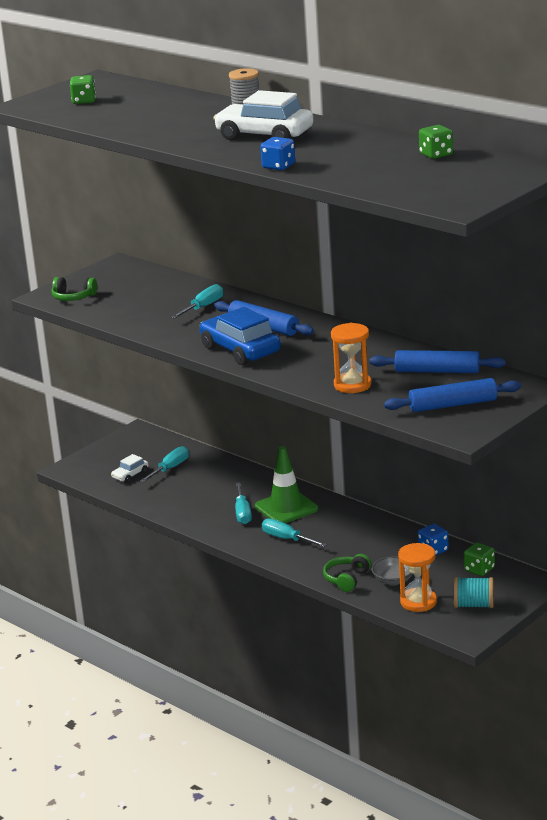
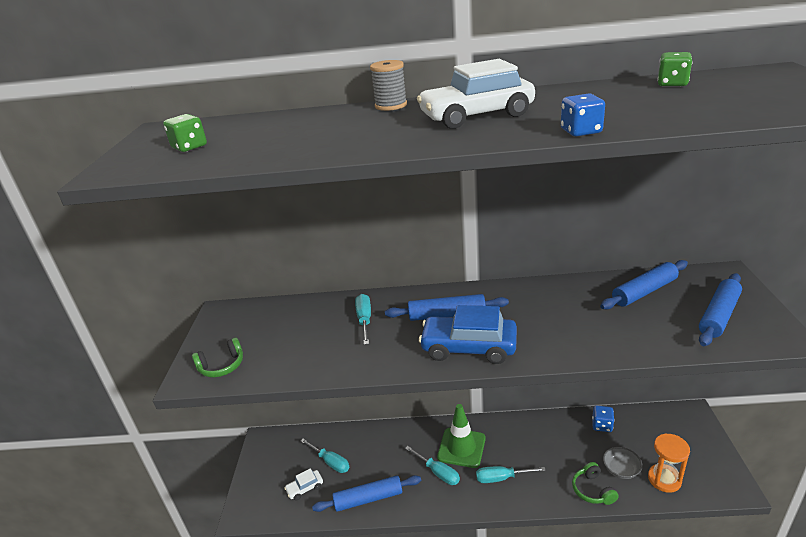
camera: 40 degrees left, 5 degrees up
(130, 475) = (305, 488): white car -> white car turned 60 degrees clockwise
(168, 502) = (368, 498): none -> blue rolling pin
(170, 469) = (330, 462): turquoise screwdriver -> turquoise screwdriver turned 135 degrees clockwise
(352, 385) = (618, 336): orange hourglass -> none
(474, 605) = (696, 457): turquoise spool -> none
(479, 569) = (650, 424): green dice -> none

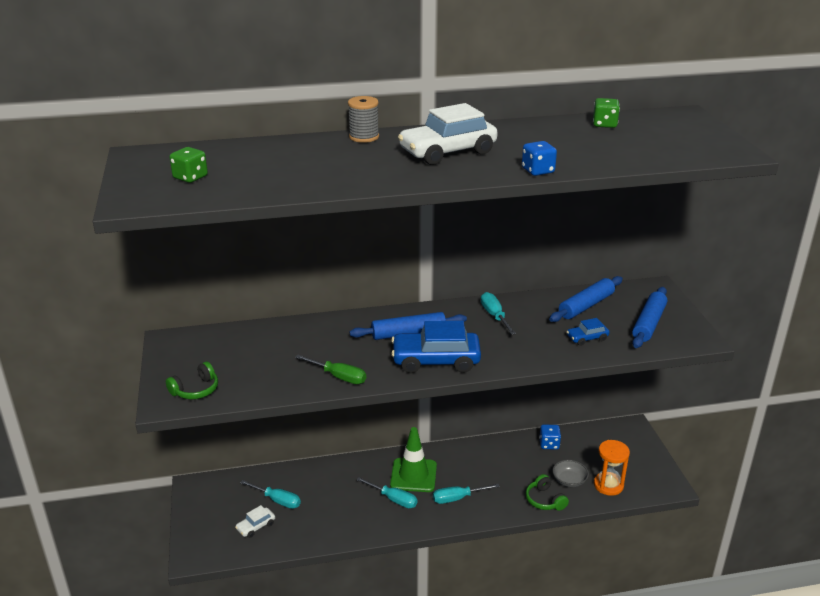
camera: 15 degrees left, 0 degrees up
(363, 360) = (338, 377): none -> green screwdriver
(364, 320) = (328, 341): turquoise screwdriver -> turquoise screwdriver (495, 316)
(368, 498) = (326, 529): blue rolling pin -> none
(643, 330) = (587, 338): none -> blue car

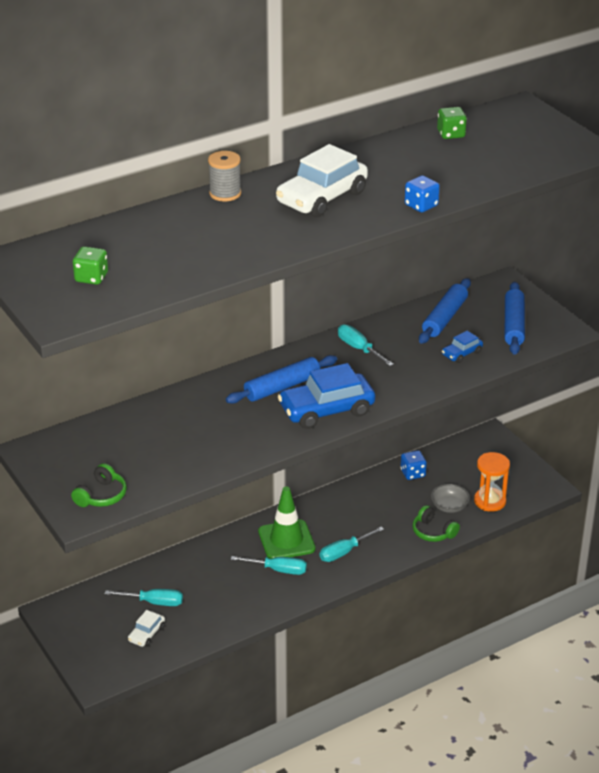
camera: 20 degrees left, 5 degrees up
(338, 377) = (239, 448): green screwdriver -> none

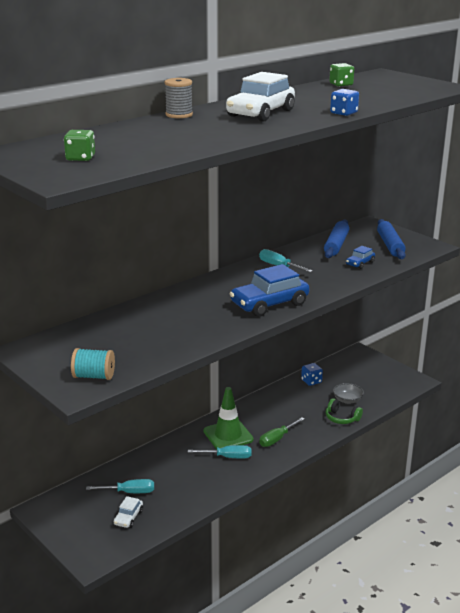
camera: 10 degrees left, 10 degrees down
(101, 496) = (94, 376): green headphones -> turquoise spool
(282, 387) = (227, 293): blue rolling pin -> none
(344, 552) = (277, 439): turquoise screwdriver -> green screwdriver
(490, 501) = (376, 394): orange hourglass -> none

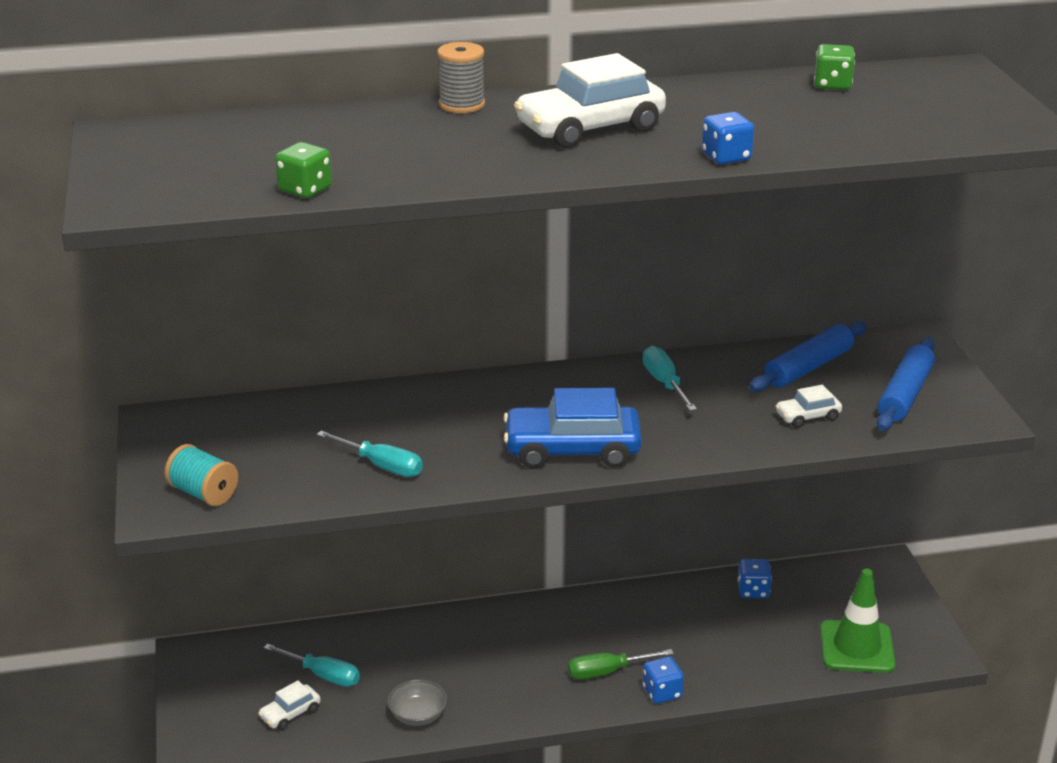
camera: 30 degrees right, 5 degrees up
(80, 158) = (201, 167): green dice -> green dice (305, 190)
(227, 457) = (505, 673): turquoise screwdriver -> turquoise screwdriver (381, 465)
(228, 435) = (537, 637): green traffic cone -> green traffic cone (856, 647)
(312, 439) = (662, 692): none -> blue dice
(341, 418) = (744, 675): green headphones -> none
(347, 400) = (784, 646): grey bowl -> grey bowl (418, 715)
(360, 263) = (807, 416): blue car -> white car

